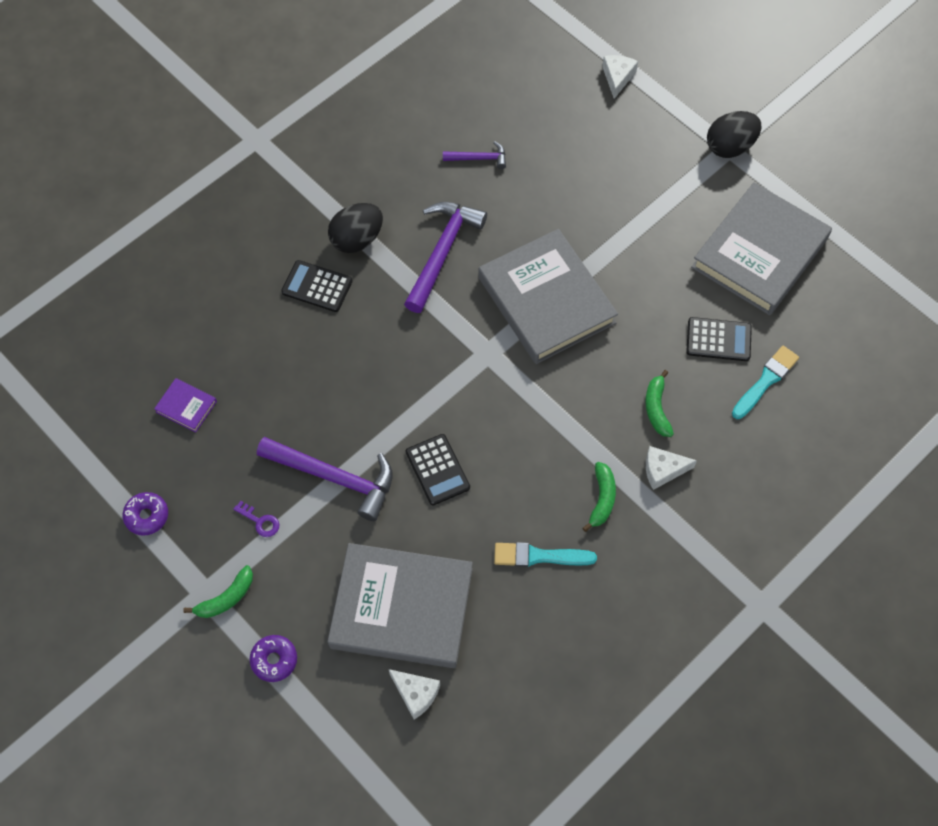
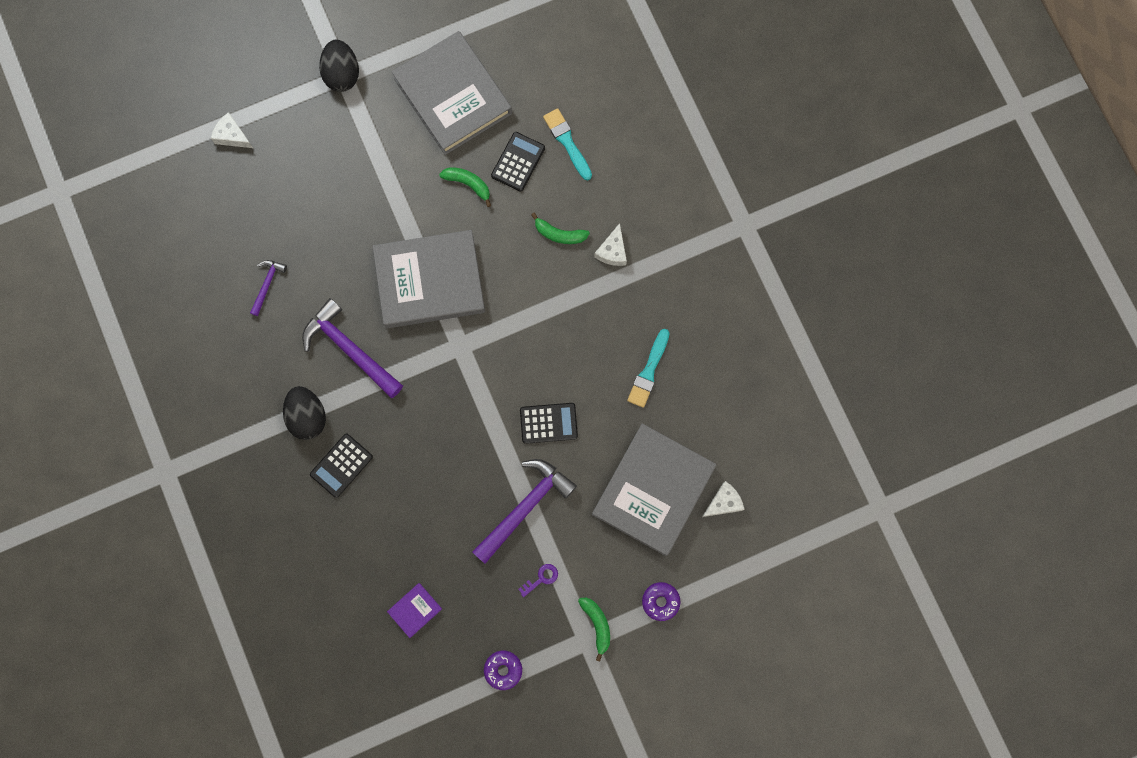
camera: 70 degrees left, 15 degrees up
(602, 499) = (619, 306): green banana -> green banana (468, 184)

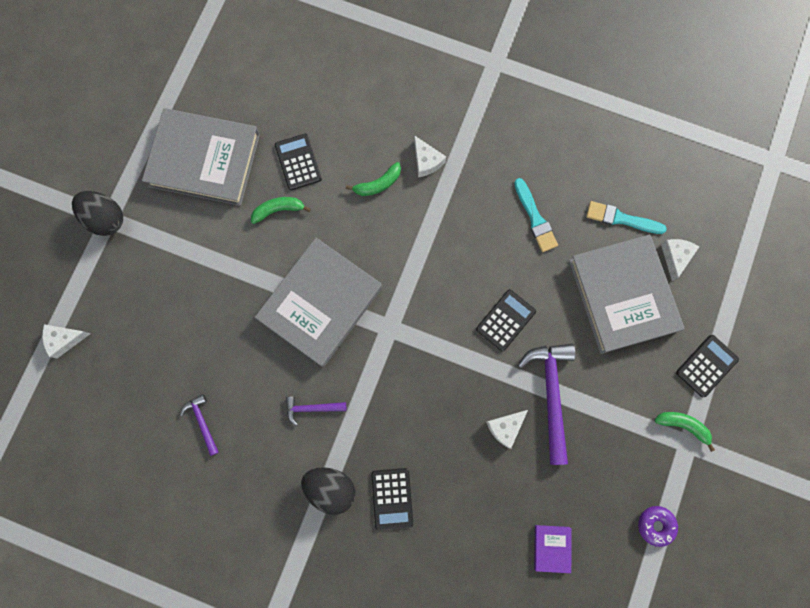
camera: 45 degrees left, 0 degrees up
(349, 349) = (312, 408): purple hammer -> purple hammer, size x0.51
(469, 497) = (505, 427): none -> white cheese
(541, 578) = (613, 433): purple key -> none
(567, 142) = (318, 117): turquoise brush -> turquoise brush (621, 219)
(660, 601) = (706, 366): purple donut -> black calculator

